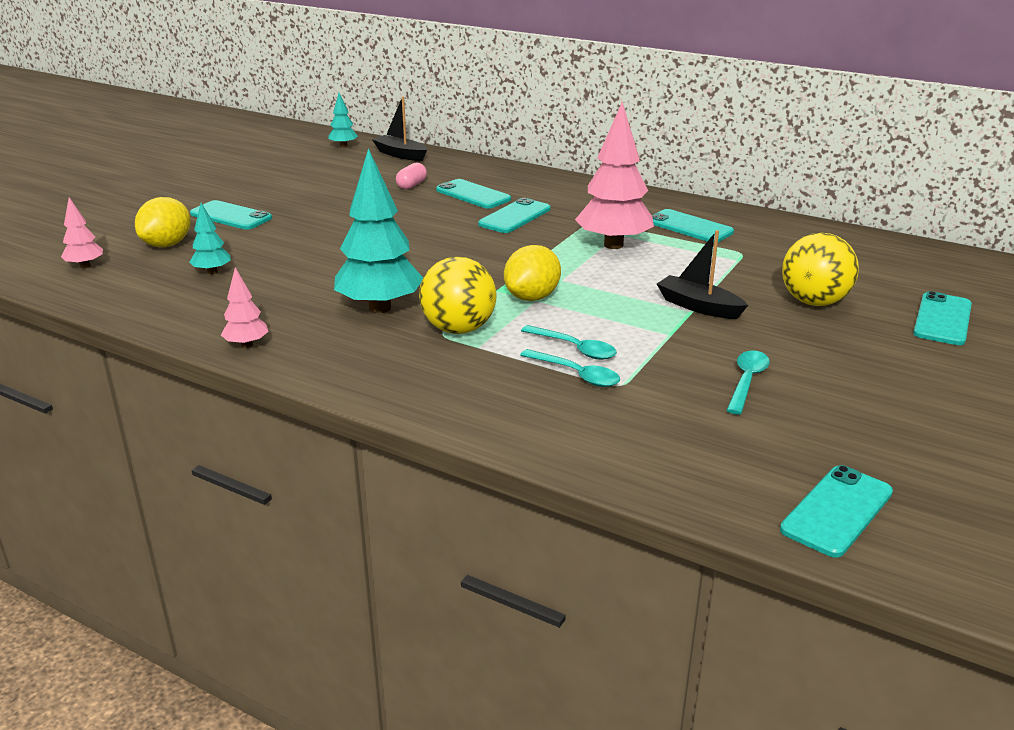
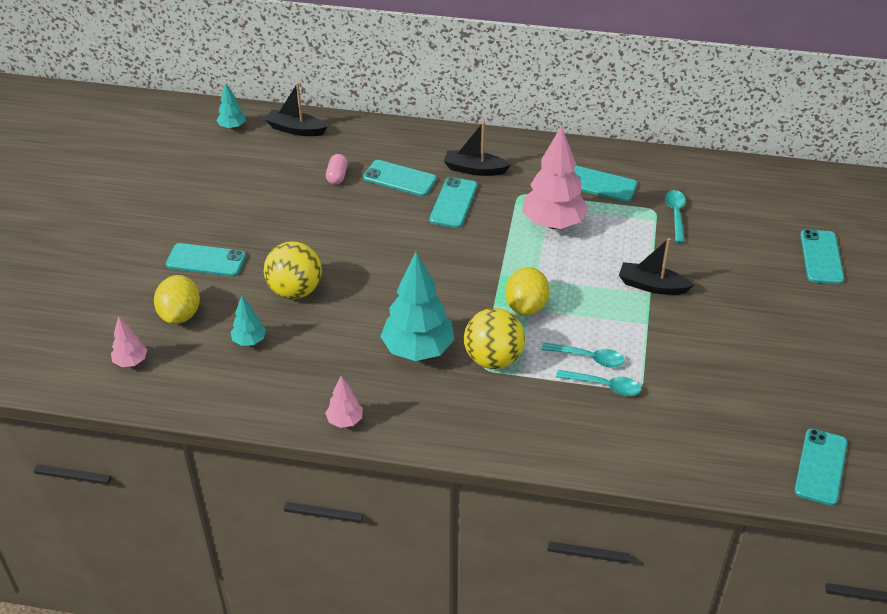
camera: 20 degrees left, 15 degrees up
(557, 199) = (474, 169): none -> black boat
(747, 381) = (720, 361): turquoise spoon -> turquoise spoon (675, 214)
(814, 302) = (729, 259): yellow ball -> yellow ball (295, 290)

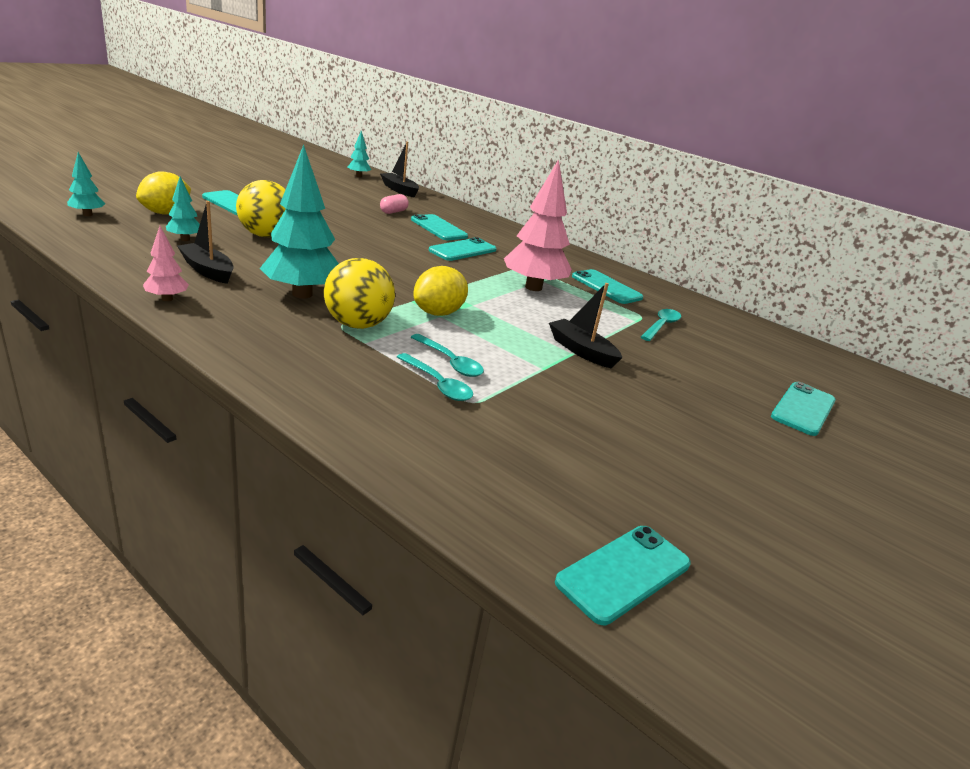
camera: 25 degrees right, 15 degrees down
(131, 362) = (87, 214): pink tree -> turquoise tree
(474, 169) = (505, 245): black boat -> black boat (207, 270)

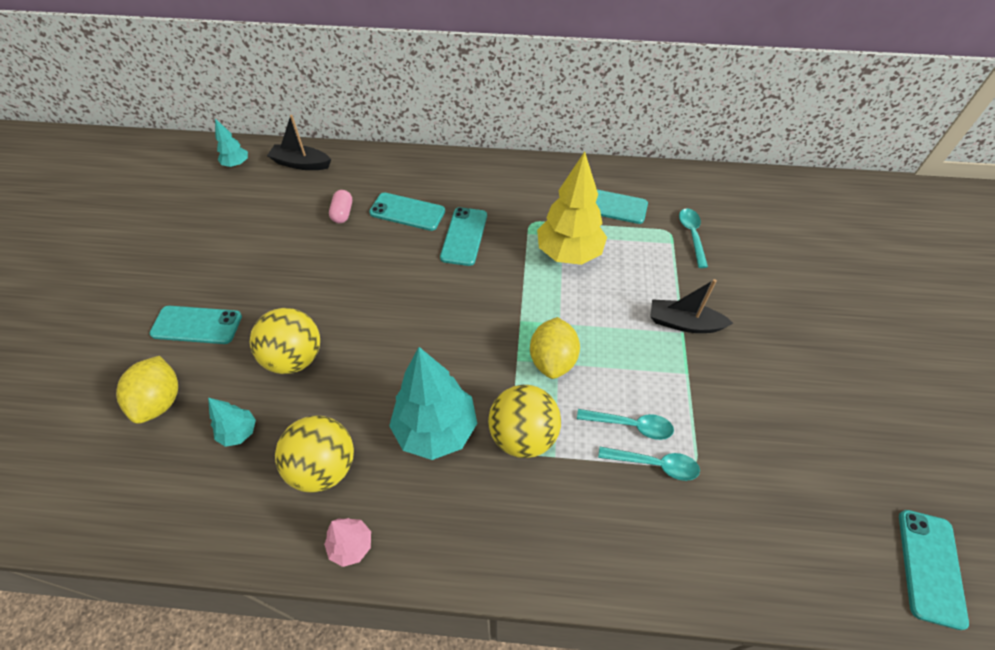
camera: 30 degrees left, 25 degrees up
(87, 214) = (93, 475): turquoise tree -> none
(207, 270) = (324, 467): black boat -> yellow ball
(533, 287) = (568, 253): pink tree -> yellow tree
(803, 409) = (849, 275): turquoise phone -> none

